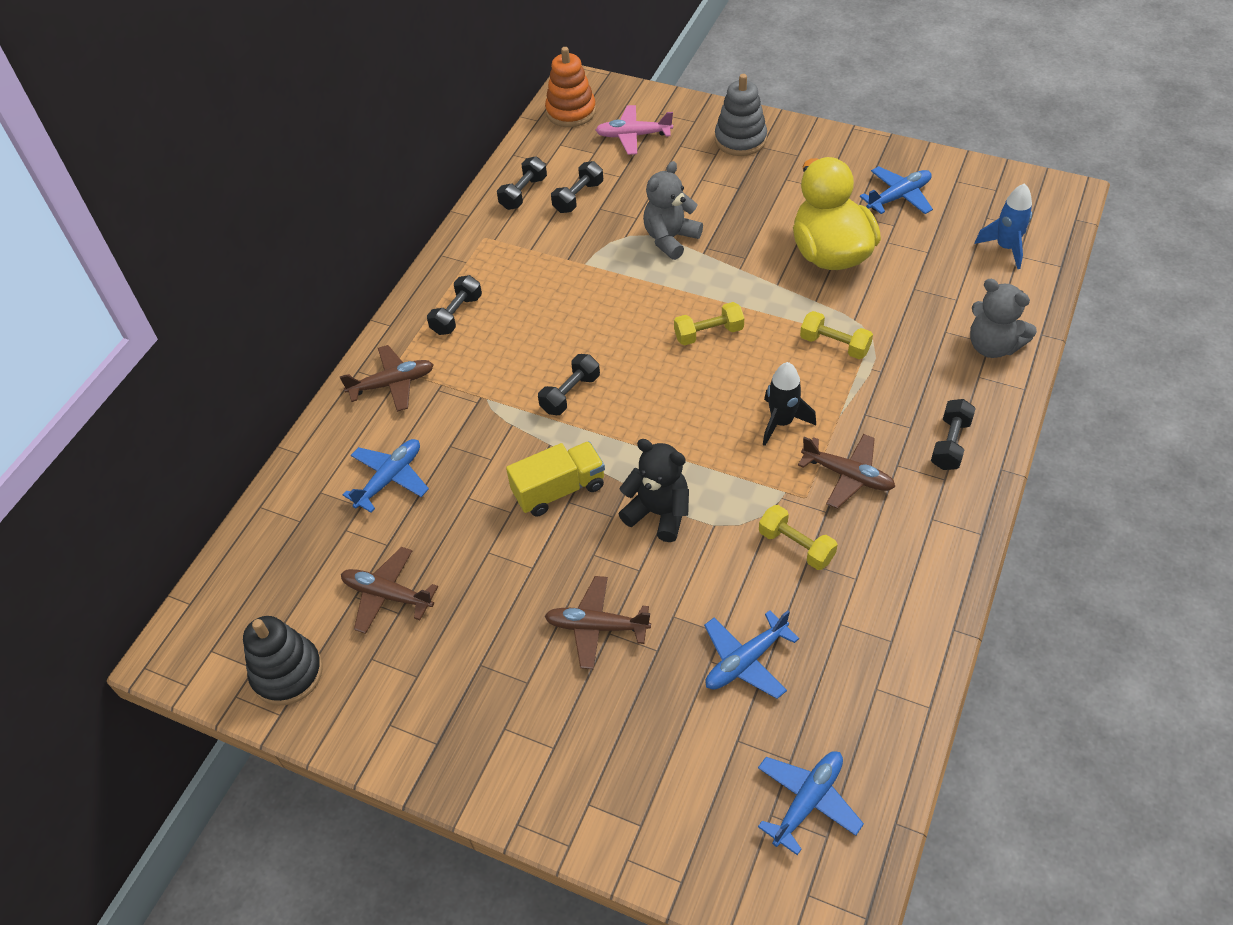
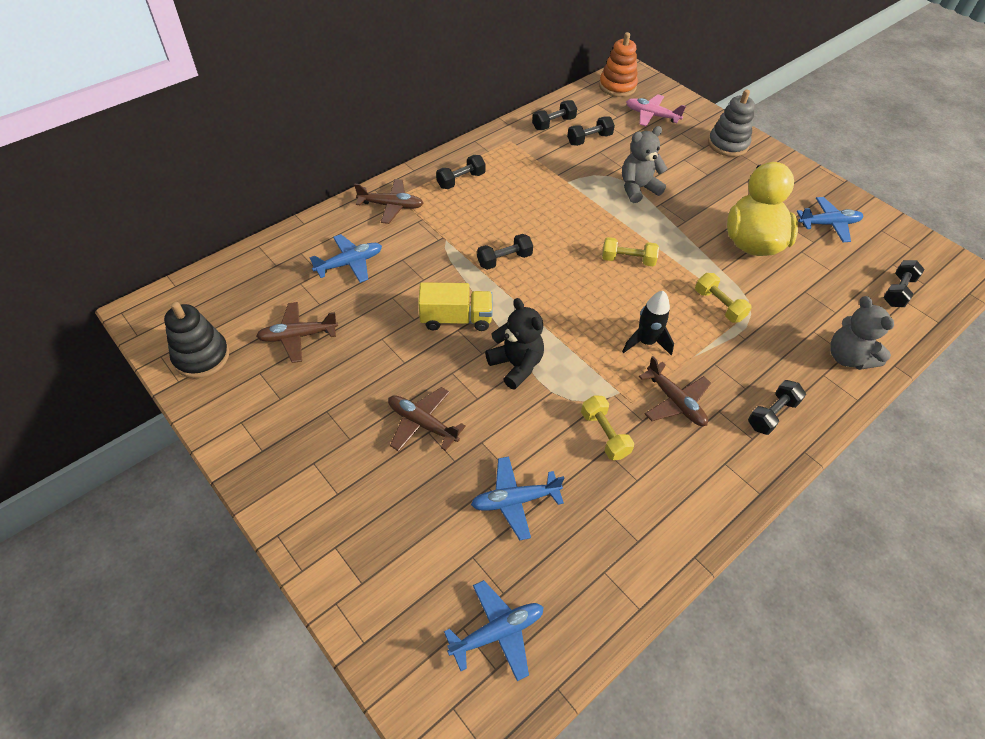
camera: 20 degrees right, 0 degrees up
(387, 595) = (298, 336): brown plane -> brown plane turned 60 degrees counterclockwise
(1005, 248) = (897, 291): blue rocket -> black dumbbell

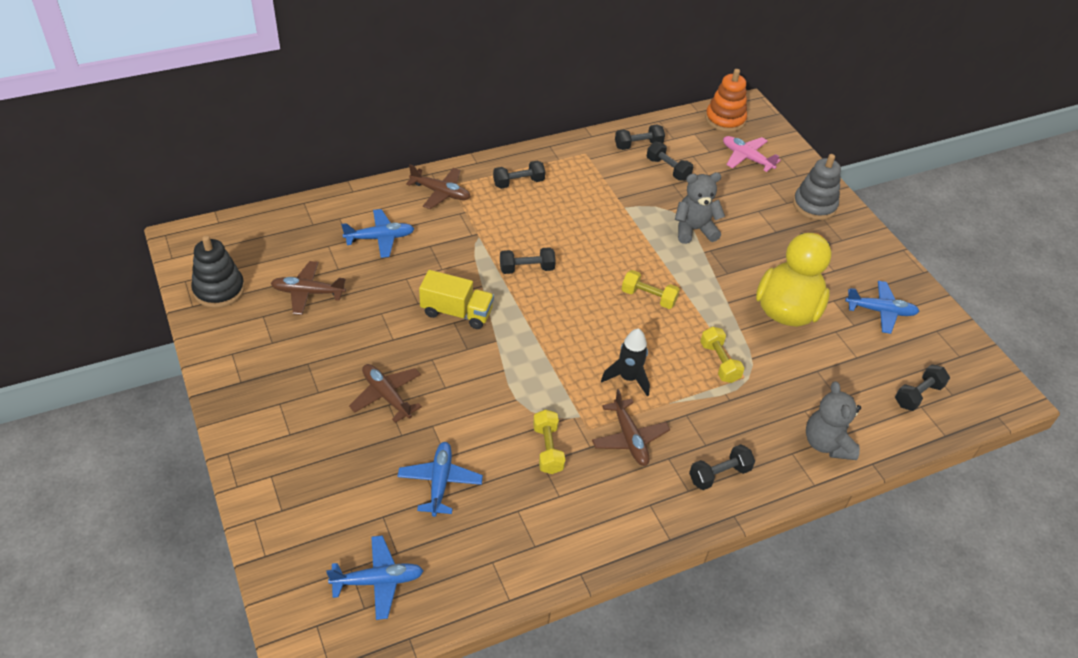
camera: 15 degrees right, 5 degrees down
(514, 500) = (440, 482): blue plane -> blue plane turned 90 degrees clockwise
(516, 365) = (494, 367): black teddy bear -> none
(589, 139) = (668, 169): black dumbbell -> black dumbbell turned 60 degrees clockwise

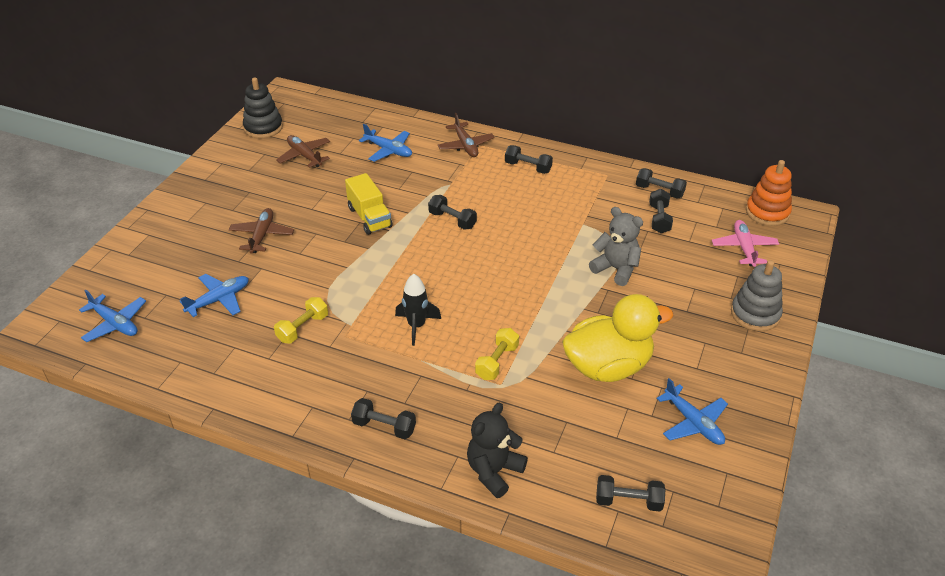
camera: 50 degrees right, 5 degrees down
(629, 438) = (360, 360): brown plane -> none
(648, 297) = (510, 289): yellow dumbbell -> none
(826, 443) = (494, 471): grey teddy bear -> black teddy bear

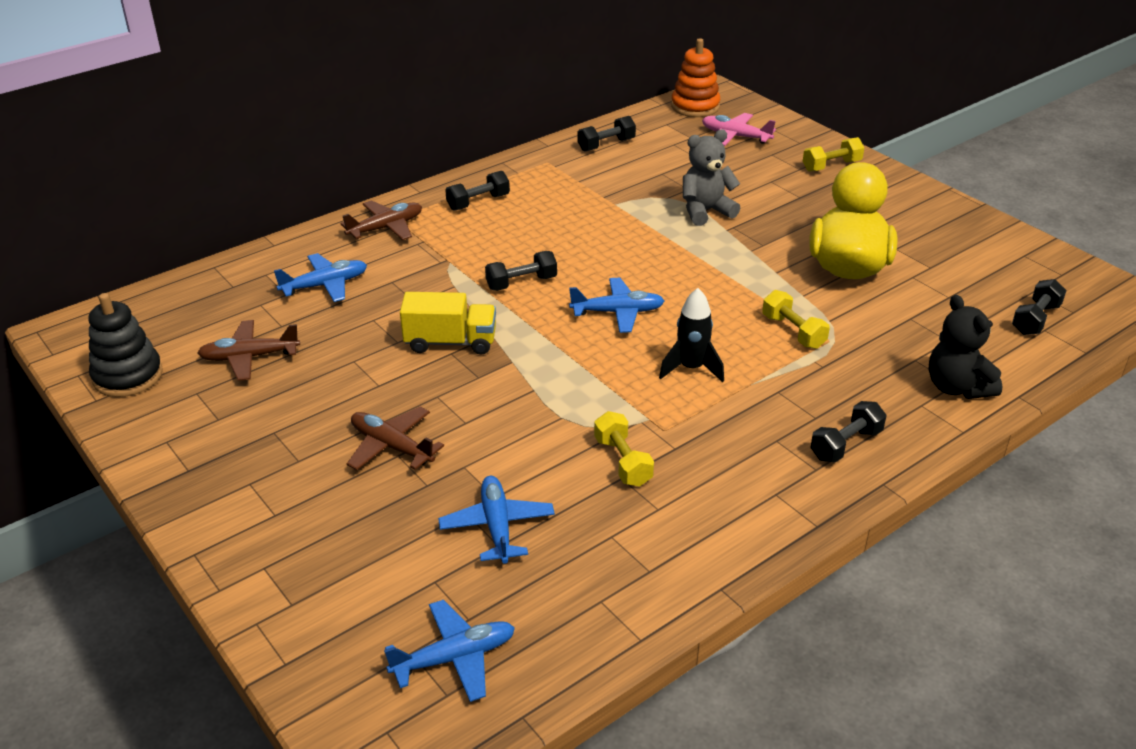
camera: 60 degrees left, 5 degrees down
(465, 145) = (386, 228): brown plane -> brown plane turned 45 degrees counterclockwise
(659, 219) = (650, 161): black dumbbell -> none
(693, 423) = (953, 249): blue plane -> blue plane (618, 312)
(755, 314) = (831, 166): grey stacking toy -> yellow dumbbell

